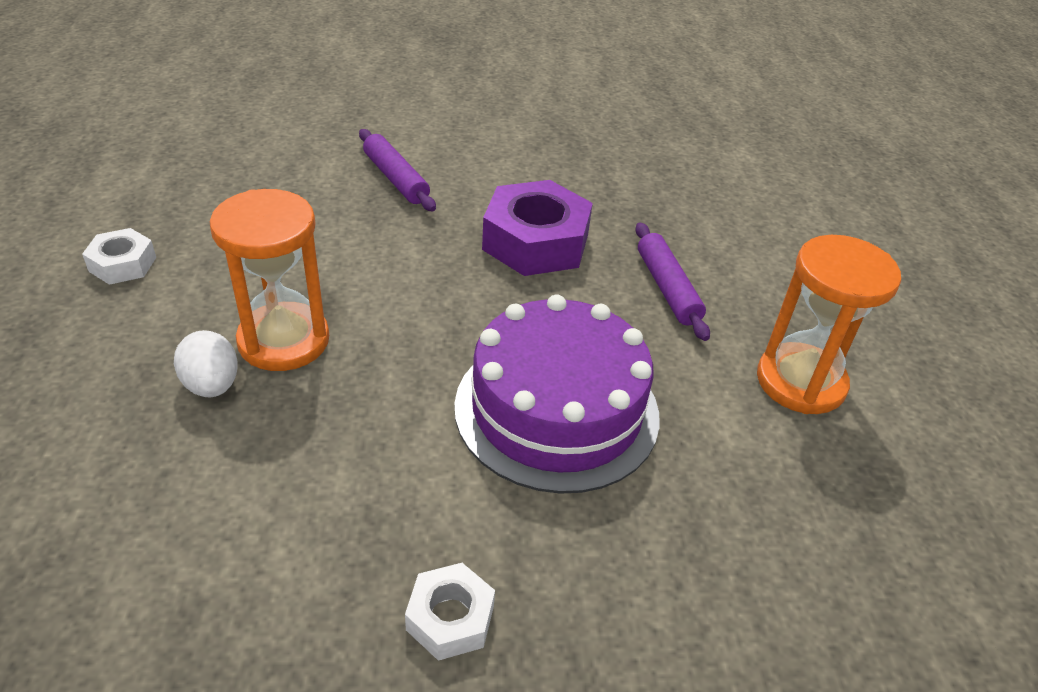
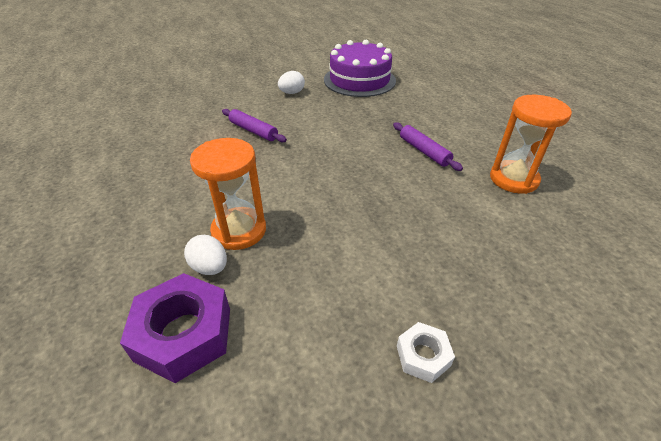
camera: 15 degrees left, 0 degrees up
(122, 264) = (117, 213): white nut -> none
(498, 124) = (292, 93): none -> white egg
(536, 242) = (346, 145): purple nut -> purple nut (184, 334)
(556, 410) = (408, 225): purple cake -> purple cake (359, 80)

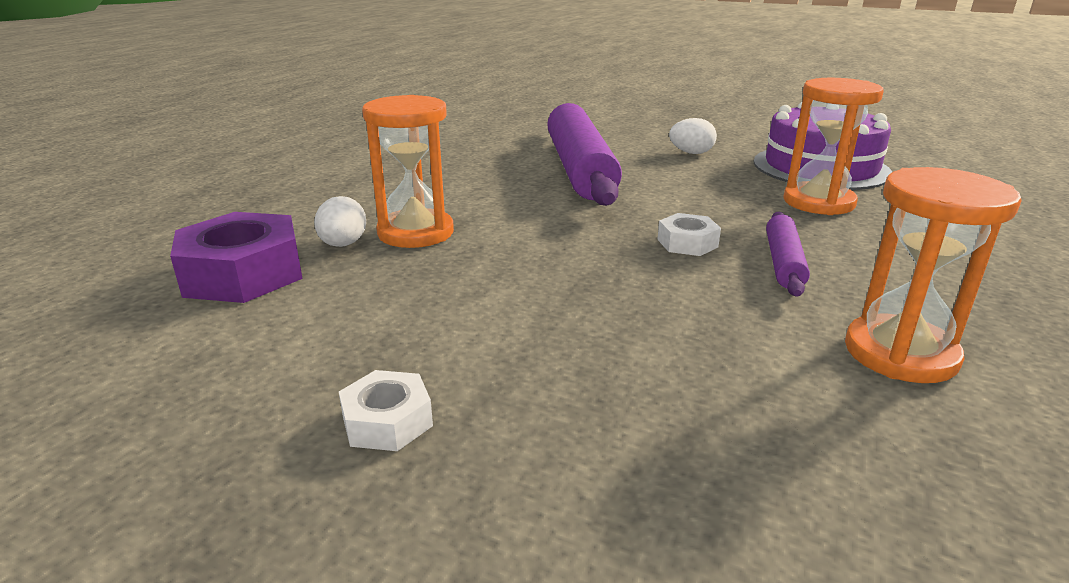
camera: 45 degrees right, 15 degrees down
(253, 131) = (579, 169): purple rolling pin -> purple rolling pin, size x2.12
(376, 160) = (687, 243): none -> white nut
(388, 105) = (818, 202): none -> orange hourglass

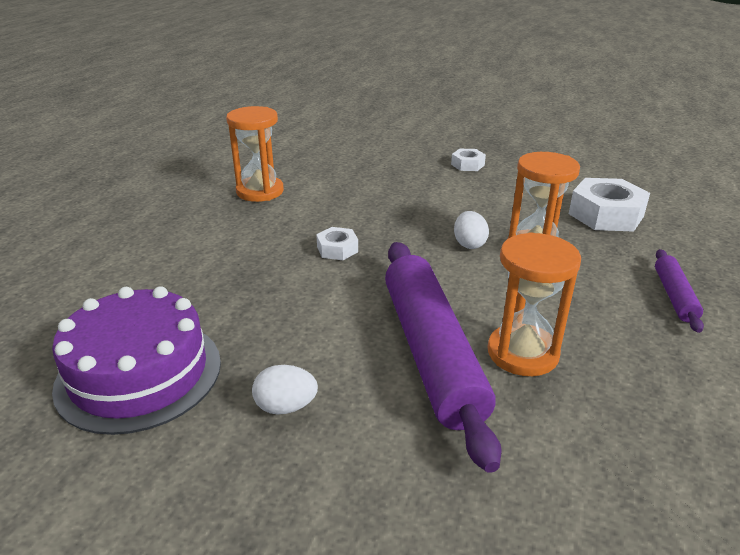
camera: 175 degrees right, 5 degrees up
(243, 274) = (606, 215): purple nut -> white nut
(343, 244) = (573, 237): white egg -> white egg (469, 244)
(783, 262) = (280, 236): purple rolling pin -> purple rolling pin (674, 296)
(818, 202) = (202, 302): orange hourglass -> orange hourglass (522, 353)

